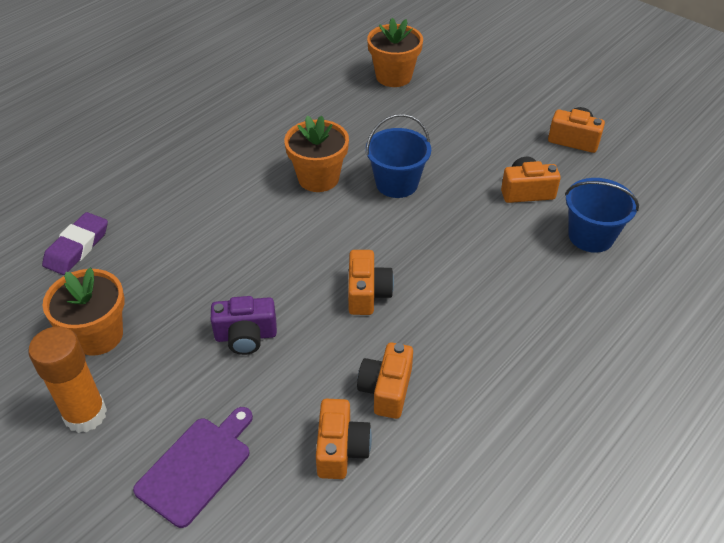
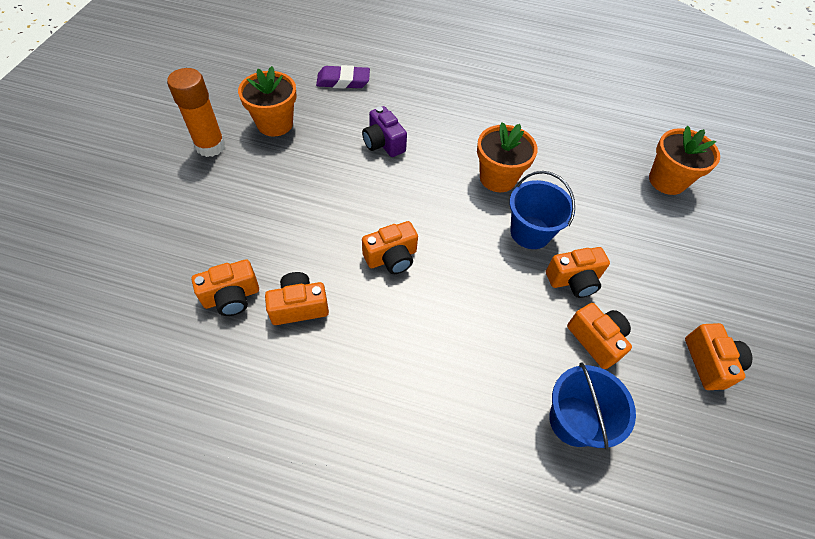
camera: 60 degrees right, 10 degrees up
(197, 467) = (189, 219): purple cutting board -> none
(246, 336) = (311, 199): purple camera -> purple camera (383, 143)
(463, 178) = (573, 280): none -> orange camera

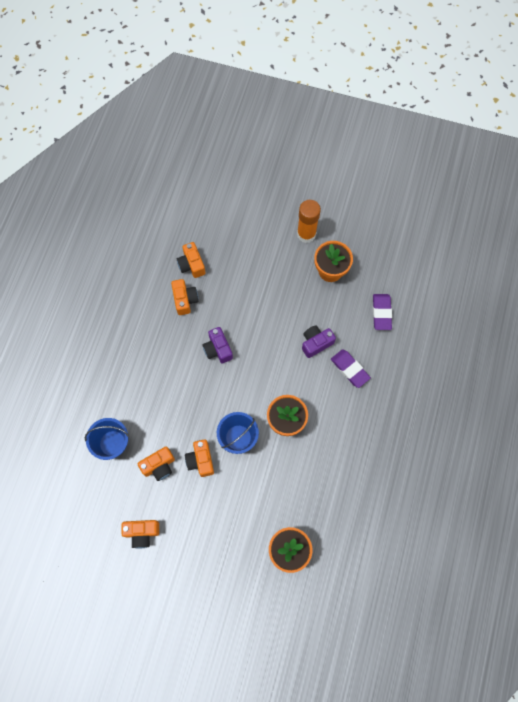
camera: 95 degrees right, 15 degrees up
(391, 257) = (218, 349): orange camera -> purple camera
(420, 113) = (350, 369): none -> purple eraser

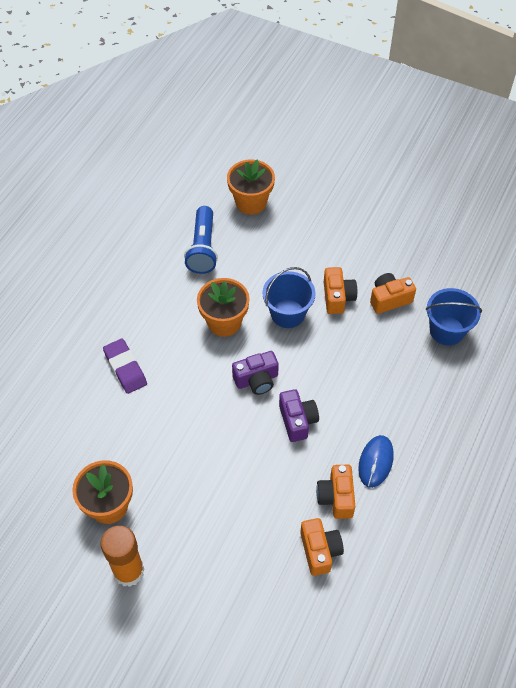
camera: 170 degrees left, 15 degrees down
(142, 533) = (413, 239): orange camera -> none
(161, 328) = (376, 462): none -> blue mouse
(316, 343) = (160, 407): purple camera -> purple camera (256, 380)
(319, 491) = (203, 248): none -> blue flashlight
(381, 313) = (56, 432): purple eraser -> none

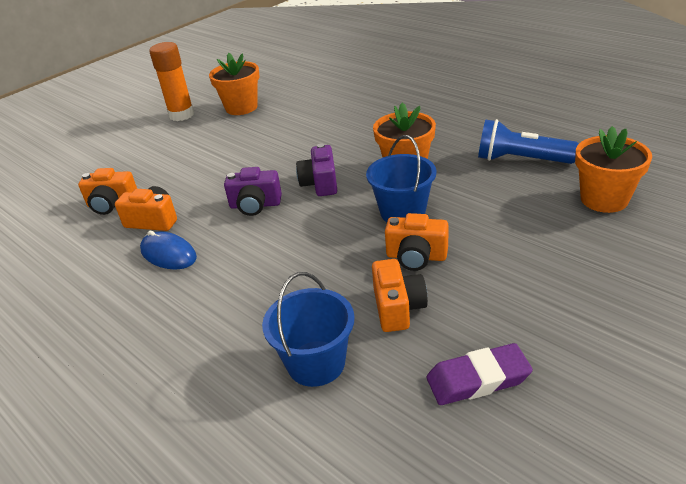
camera: 110 degrees right, 20 degrees down
(125, 368) = (371, 114): purple eraser -> purple eraser (478, 379)

